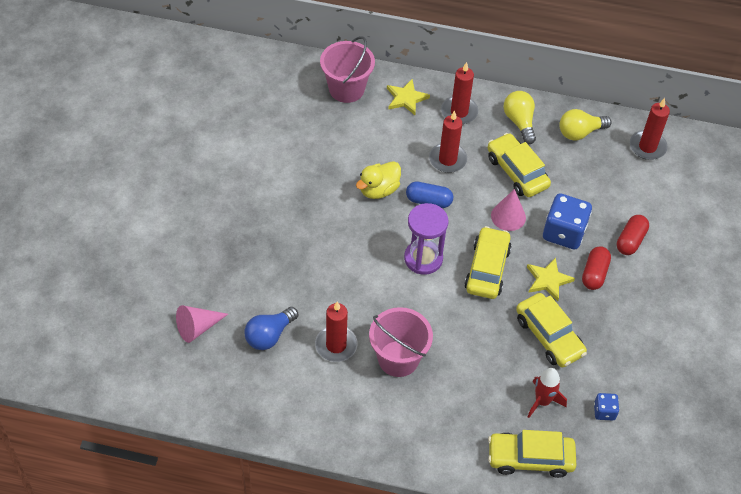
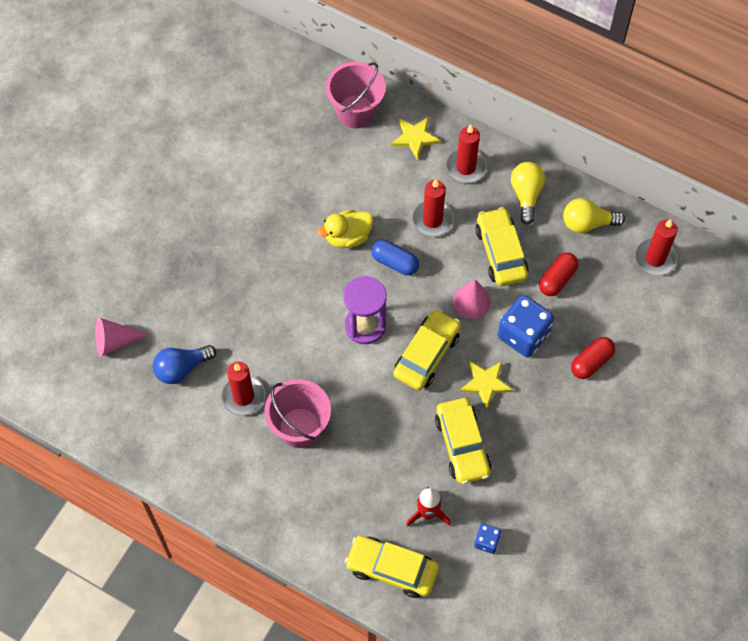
camera: 20 degrees right, 10 degrees up
(594, 274) = (537, 389): red capsule -> red capsule (557, 279)

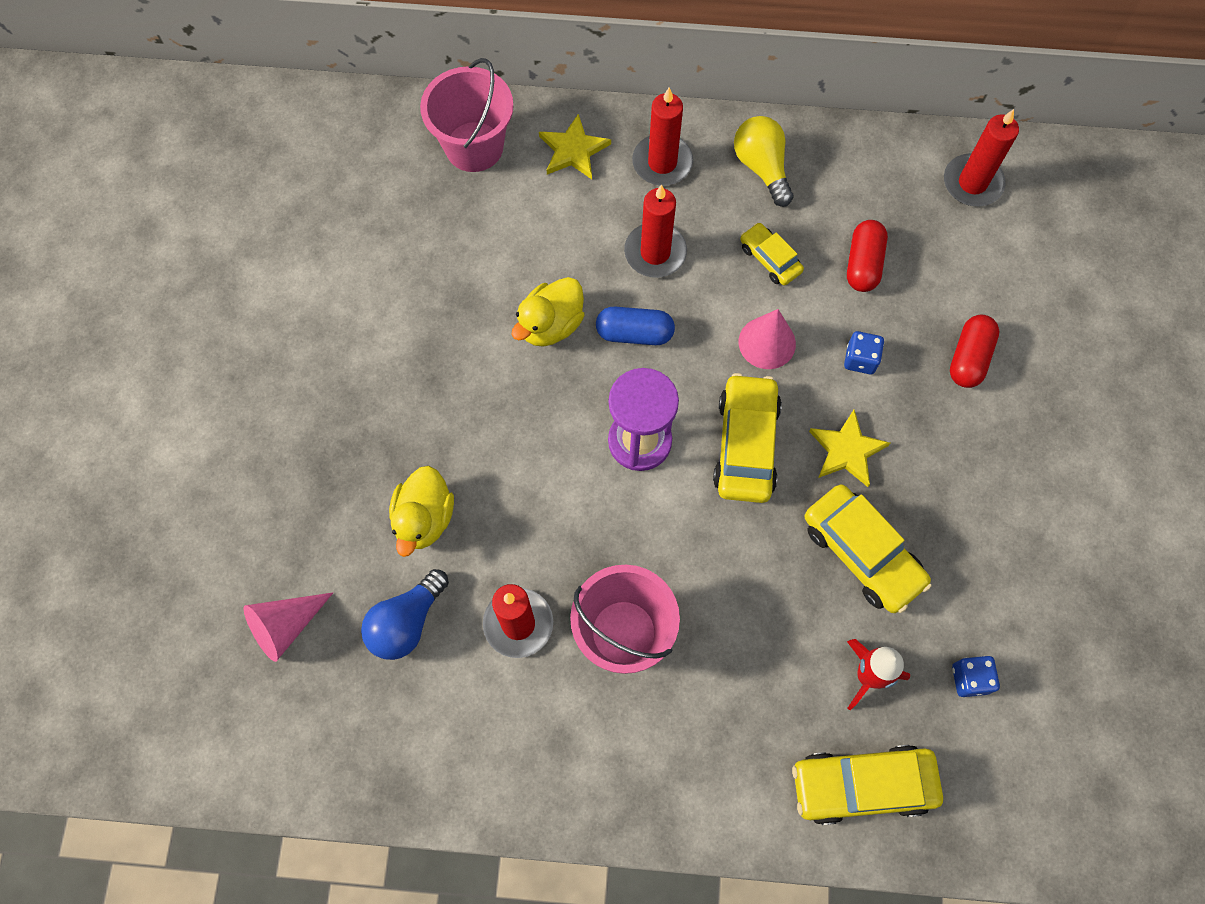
camera: 25 degrees left, 5 degrees up
(219, 316) = (424, 519): none -> yellow duck
(501, 252) = (770, 259): yellow car -> yellow car, size x0.57
(523, 335) = (860, 359): blue dice -> blue dice, size x0.50
(587, 223) = (861, 172): yellow light bulb -> none

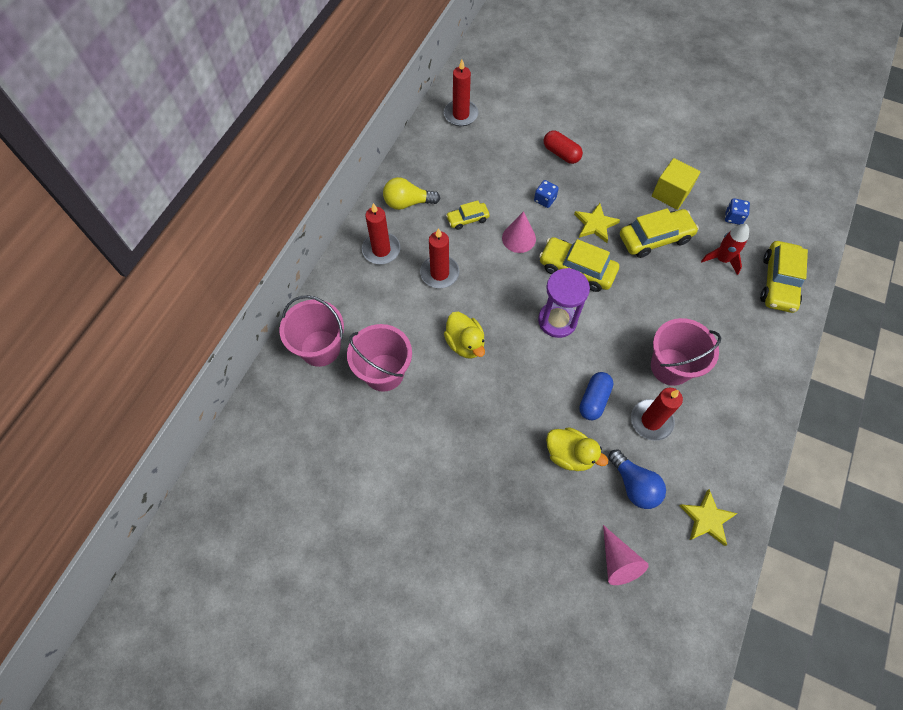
camera: 70 degrees left, 5 degrees down
(466, 237) = (384, 372): none -> pink bucket
(573, 150) = (350, 293): yellow star -> yellow star (707, 519)
(634, 333) = (488, 301): blue capsule -> blue capsule (594, 400)
(863, 264) = (488, 178): red capsule -> none
(971, 558) = (671, 193): none -> yellow cube

